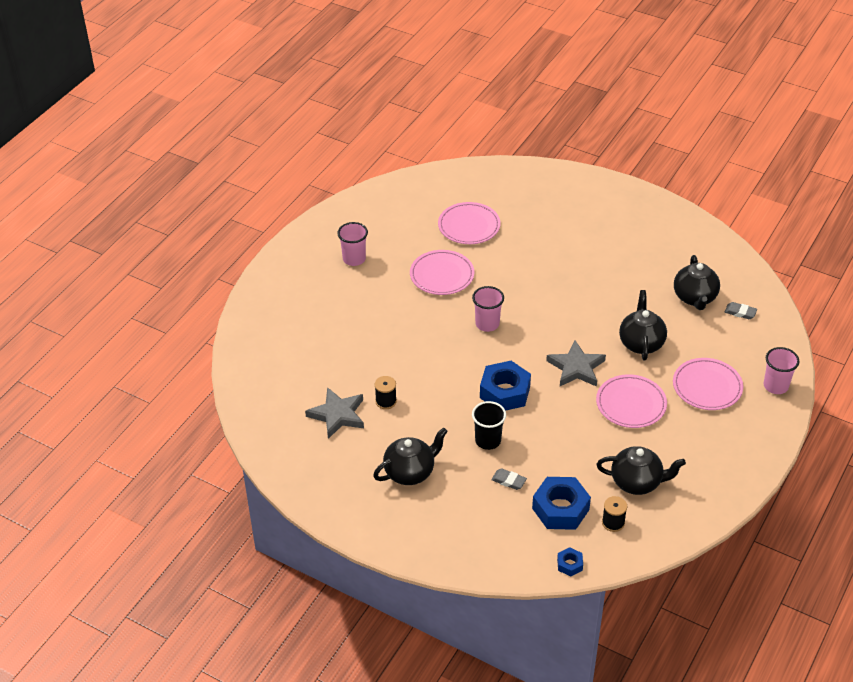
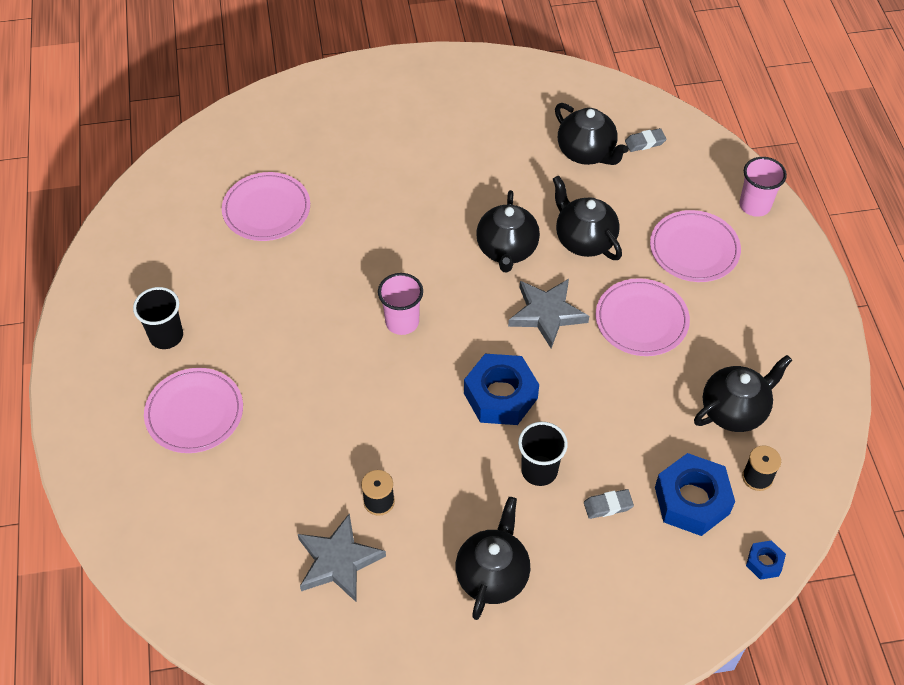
camera: 40 degrees left, 10 degrees up
(354, 259) = (166, 336): pink cup -> black cup
(442, 275) = (293, 292): pink plate -> pink plate (194, 413)
(587, 322) = (507, 250): none -> black teapot

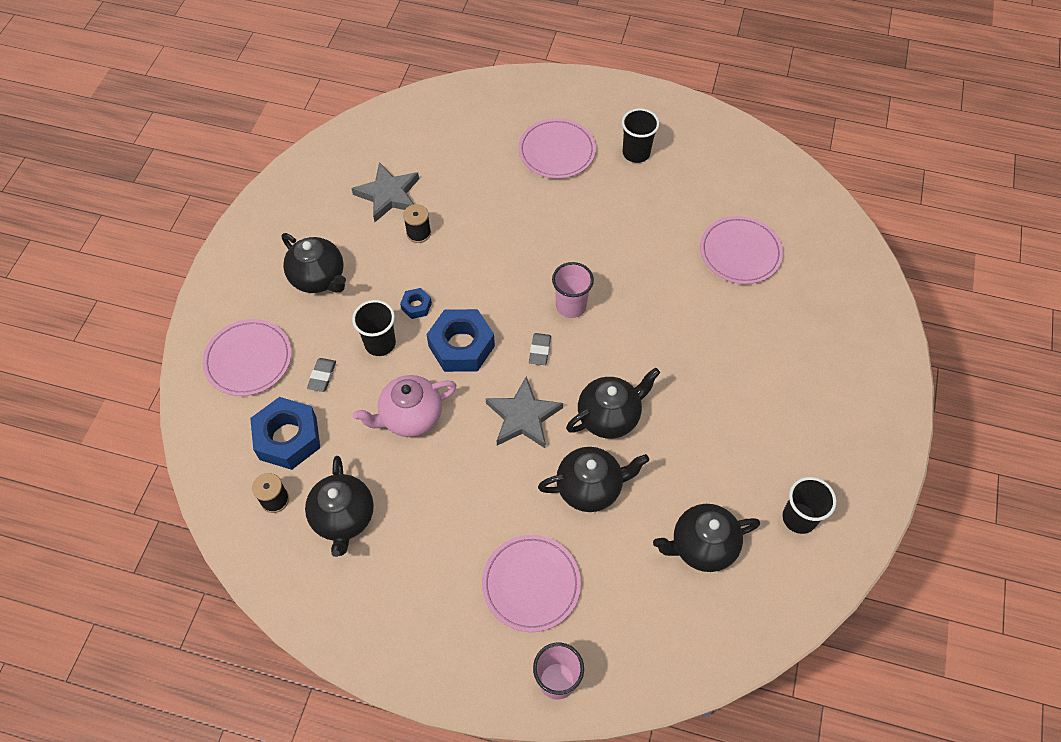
camera: 115 degrees right, 5 degrees up
(507, 250) = (609, 416): black teapot -> black teapot turned 120 degrees clockwise
(523, 102) = (799, 518): none -> black cup
(603, 404) = (410, 417): none -> pink teapot
(641, 320) = (476, 491): pink plate -> pink plate (248, 359)
(645, 142) = (693, 614): grey eraser -> grey eraser (540, 350)
(764, 562) = (206, 462): blue nut -> blue nut (416, 306)

